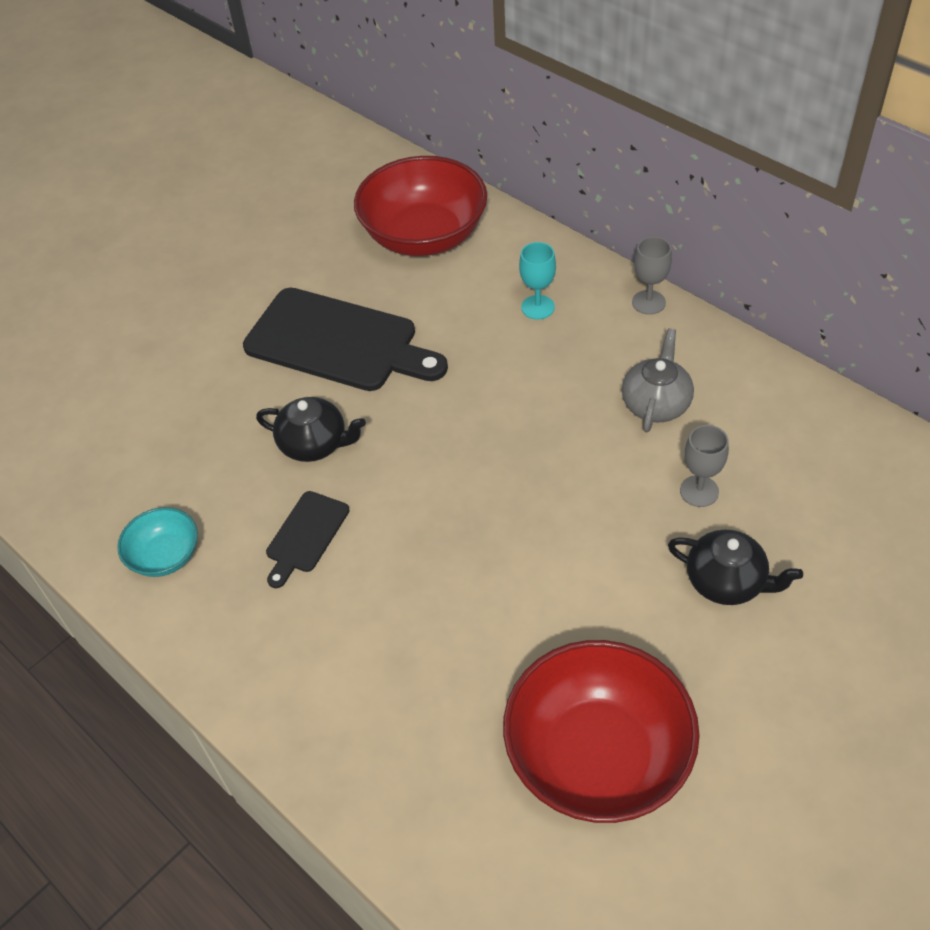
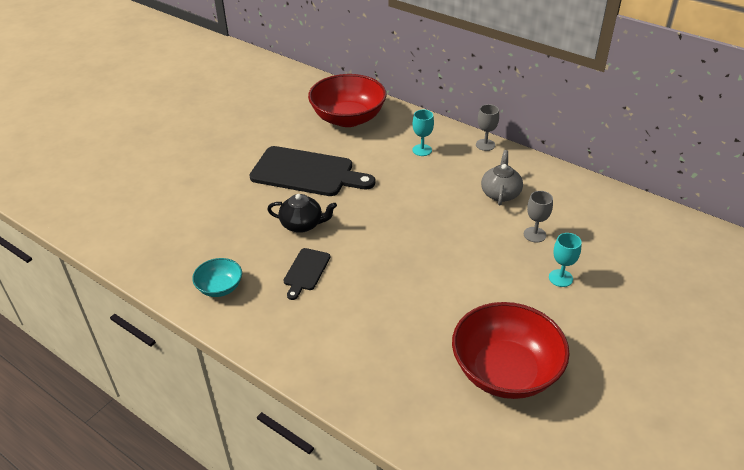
camera: 10 degrees left, 10 degrees down
(726, 582) = (560, 278): black teapot -> turquoise goblet

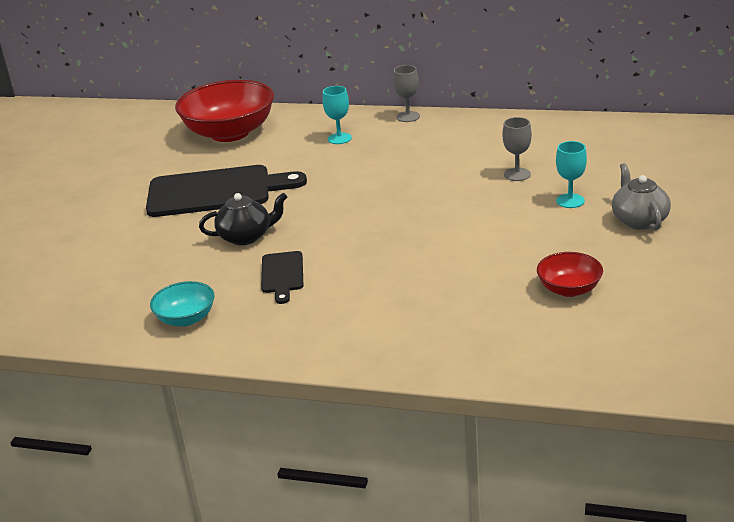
camera: 20 degrees left, 10 degrees down
(500, 193) = (455, 151): grey teapot -> grey teapot (639, 220)
(505, 371) = (569, 289): red bowl -> red bowl, size x0.49

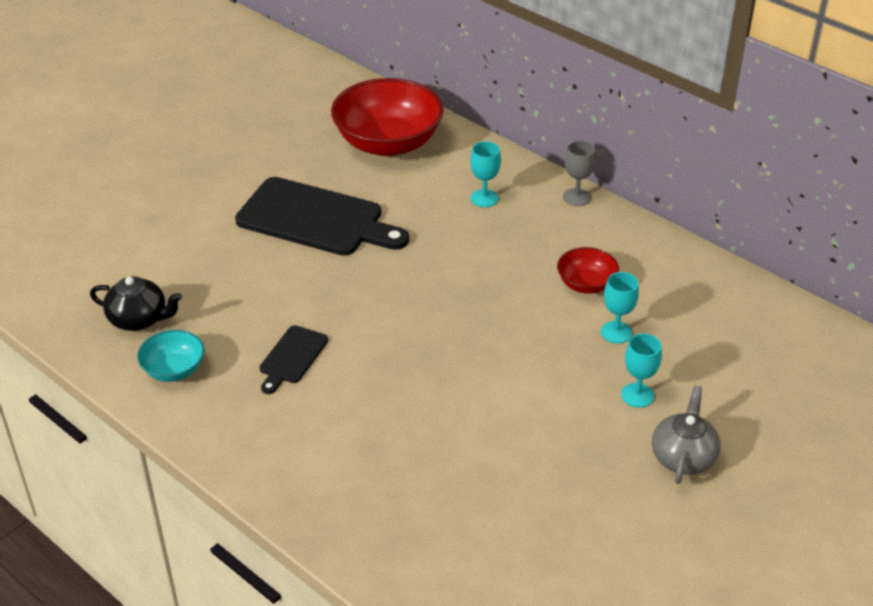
camera: 25 degrees right, 10 degrees up
(246, 237) = (298, 292): black teapot -> black teapot (139, 319)
(517, 174) = (616, 332): grey goblet -> turquoise goblet
(569, 289) = (532, 511): red bowl -> red bowl (586, 284)

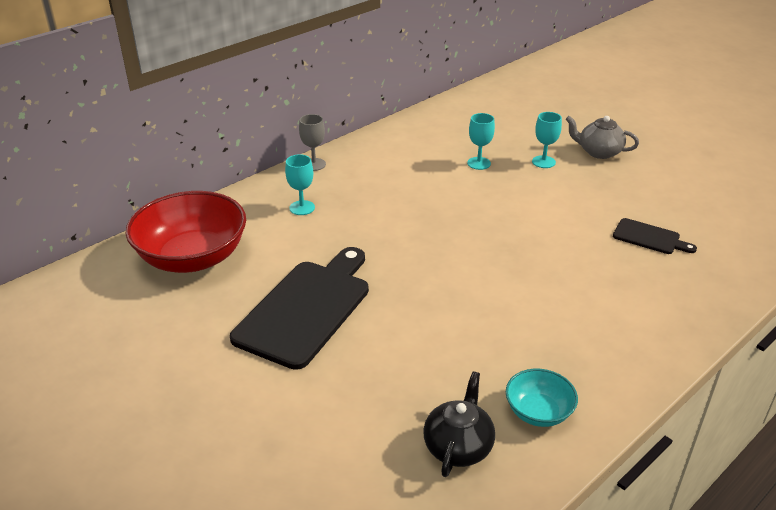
camera: 85 degrees left, 5 degrees down
(292, 357) = (514, 327): black cutting board -> black cutting board (649, 237)
(586, 284) = (423, 170): red bowl -> none

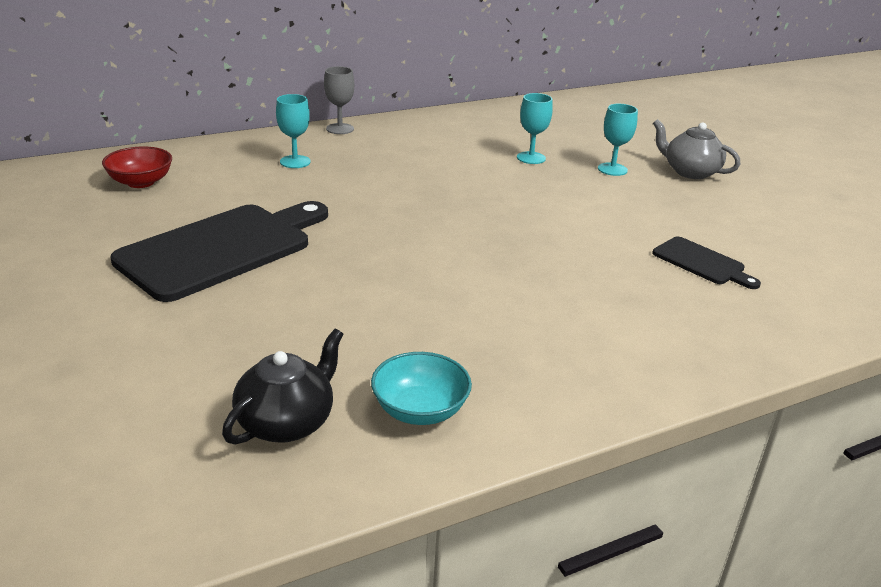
camera: 15 degrees right, 5 degrees down
(193, 258) = (141, 182): red bowl -> red bowl, size x0.49

